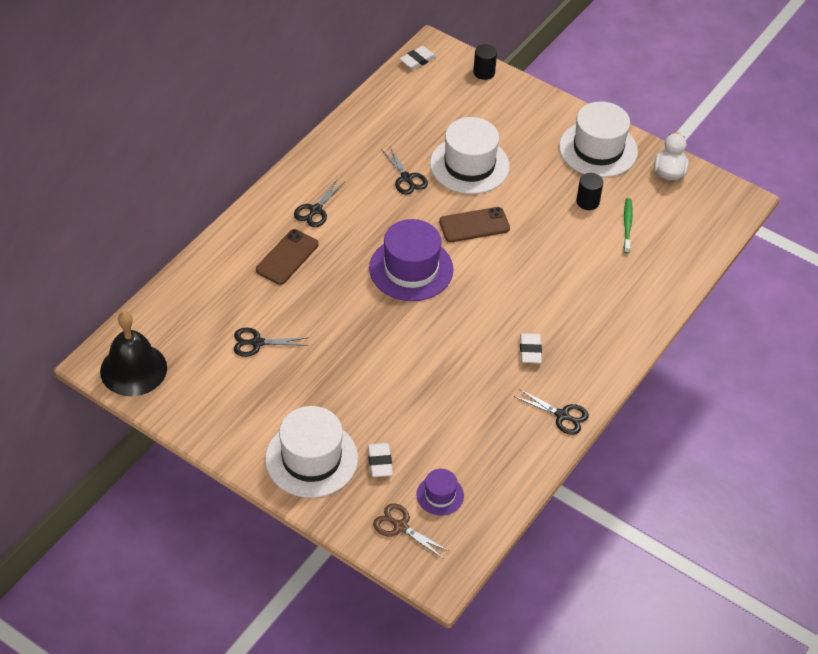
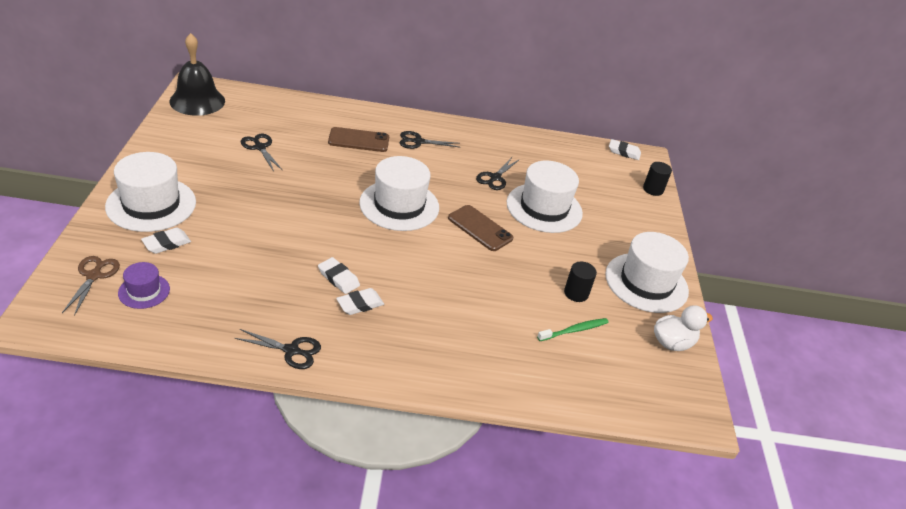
camera: 55 degrees right, 10 degrees down
(411, 269) = (399, 205): purple hat -> white hat
(490, 353) = (338, 278): none -> white eraser
(562, 415) = (291, 350): black scissors -> black scissors turned 75 degrees counterclockwise

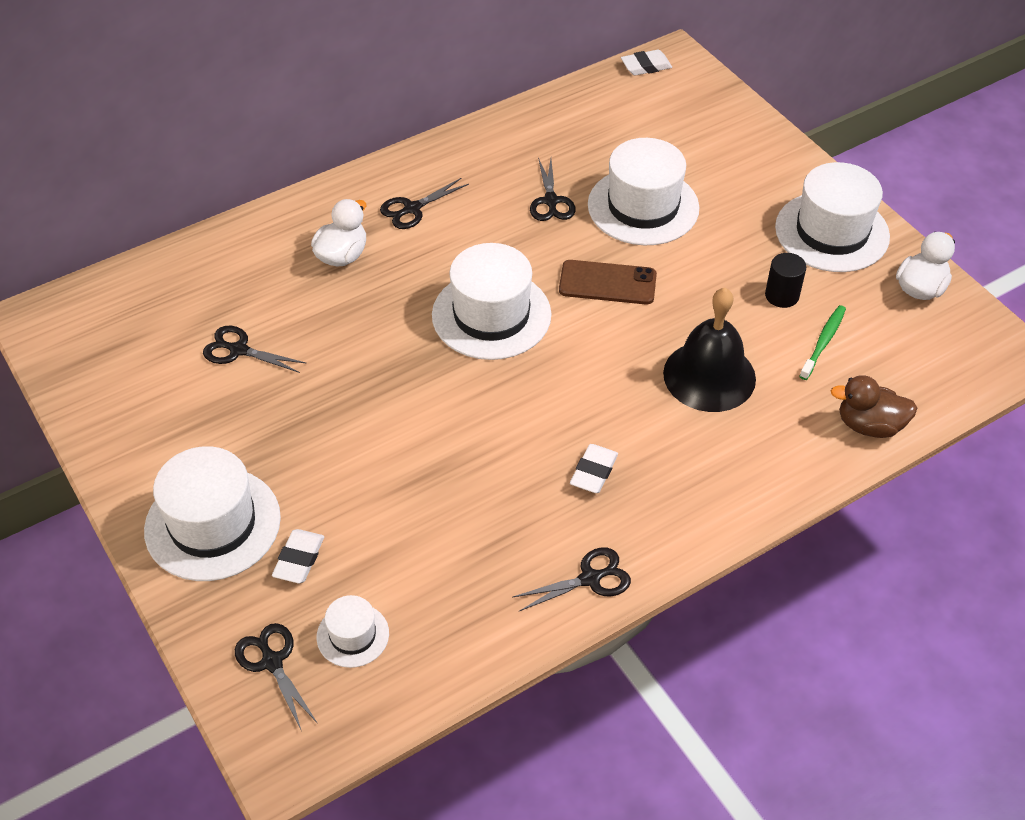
camera: 30 degrees left, 10 degrees up
(94, 276) = (272, 662): brown scissors -> black scissors
(144, 291) = (352, 635): purple hat -> white hat
(197, 101) = (70, 337): black bell -> black bell (709, 376)
(338, 278) = (536, 458): white eraser -> none
(359, 140) = (342, 255): brown phone -> white duck
(552, 389) = (869, 425): none -> brown duck
(653, 189) = (724, 100): black cylinder -> none

